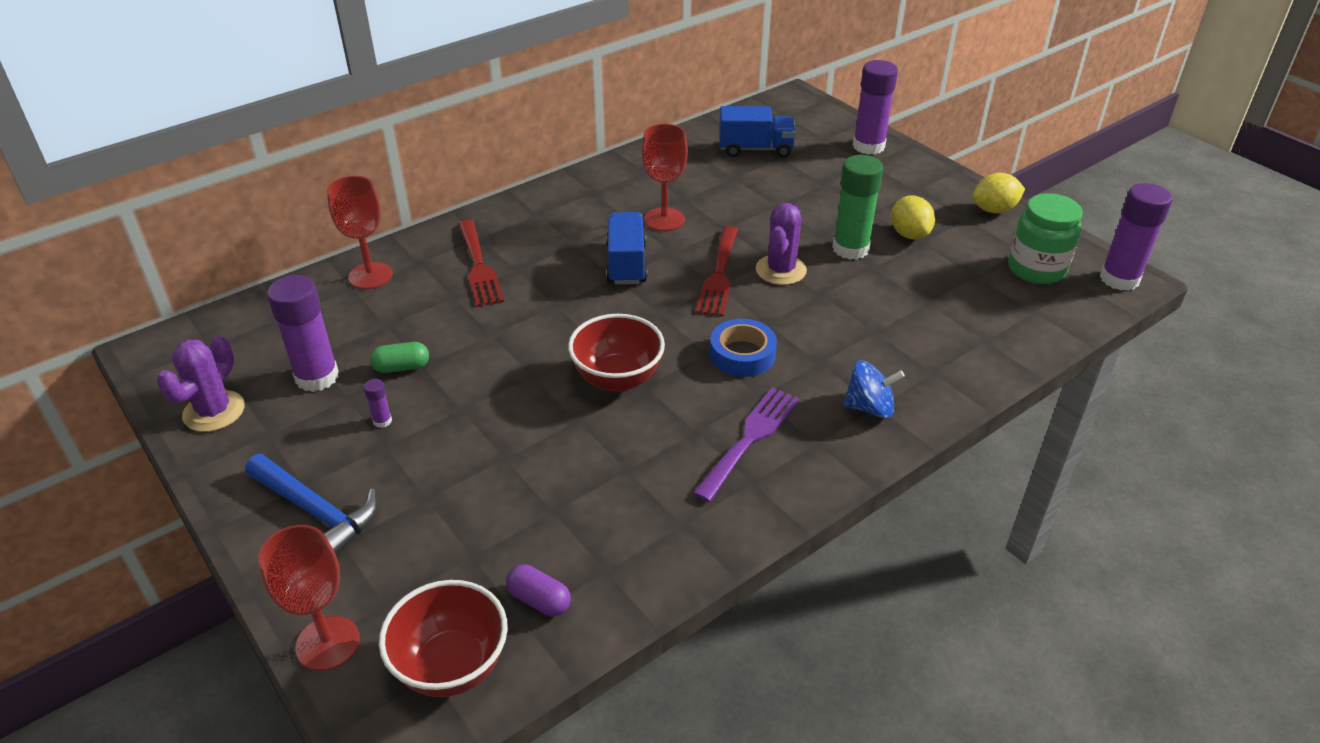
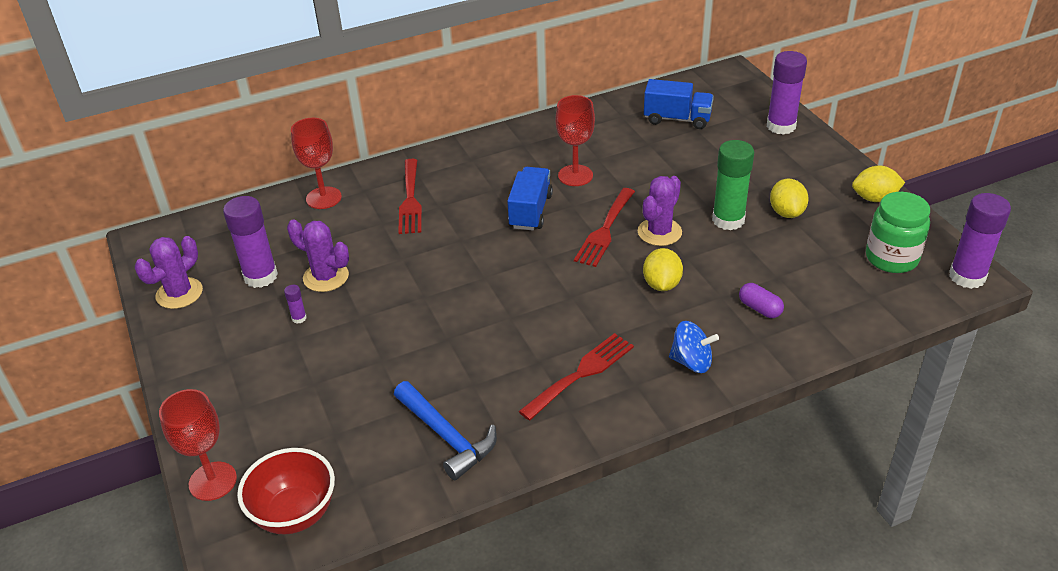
camera: 15 degrees right, 0 degrees up
(316, 512) = (231, 382): blue hammer -> blue hammer (446, 436)
(402, 367) = (326, 277): green capsule -> purple cactus
(539, 600) = (373, 475): purple capsule -> purple capsule (760, 308)
(617, 379) = (490, 309): red bowl -> none
(742, 354) = (600, 302): blue tape -> none
(750, 439) = (581, 374): purple fork -> red fork
(804, 326) = (661, 284): none -> yellow lemon

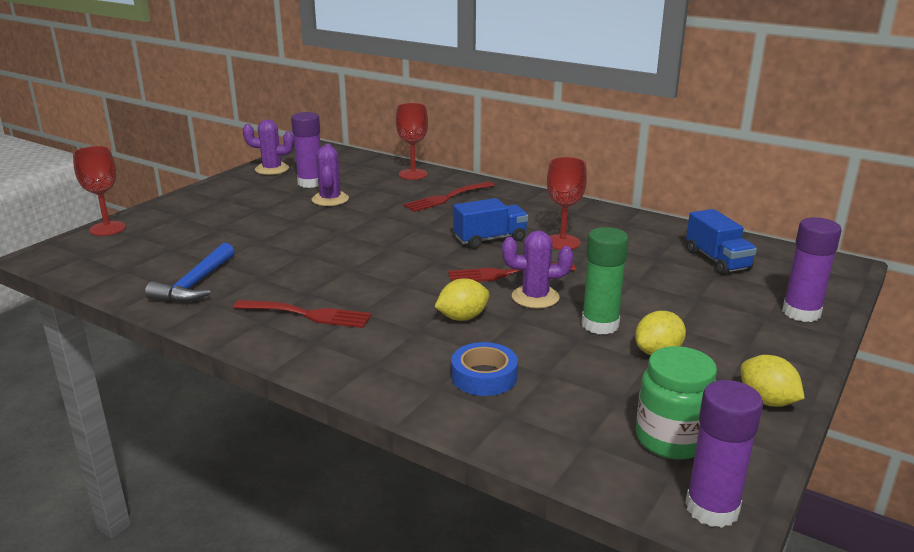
camera: 55 degrees right, 15 degrees down
(295, 514) = (90, 259): red bowl -> none
(299, 318) = (280, 205): purple glue stick -> none
(691, 362) = (369, 360): blue spinning top -> none
(760, 308) = (484, 376): purple capsule -> blue tape

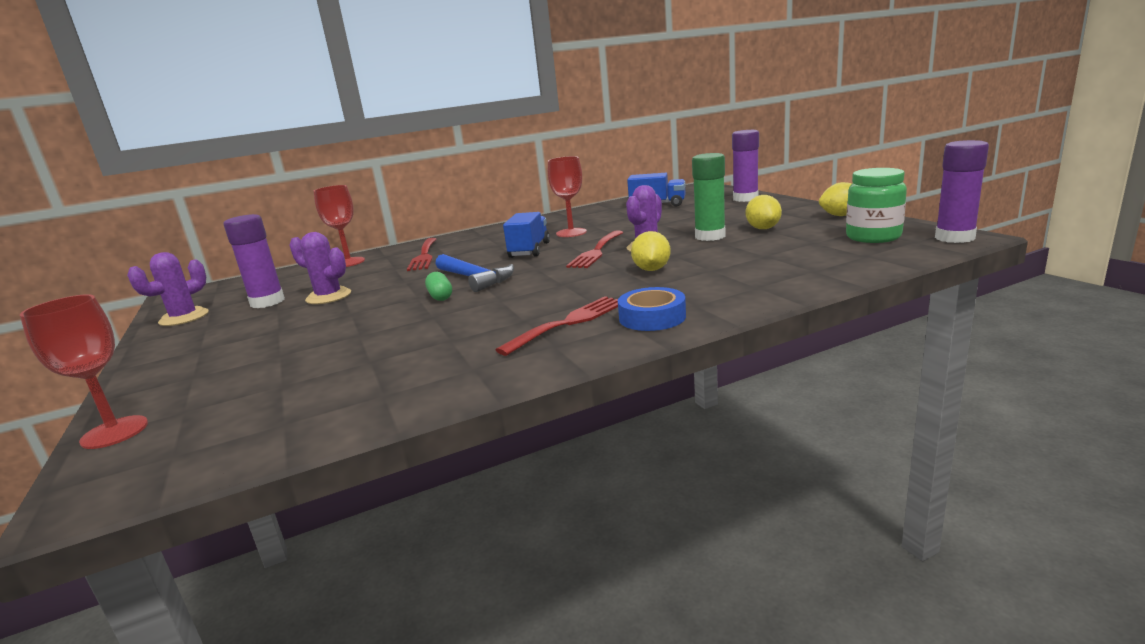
camera: 55 degrees left, 5 degrees down
(195, 284) = (409, 375): blue hammer -> blue hammer (475, 279)
(348, 241) = (440, 296): none -> green capsule
(484, 376) = (753, 272): blue tape -> blue tape (652, 317)

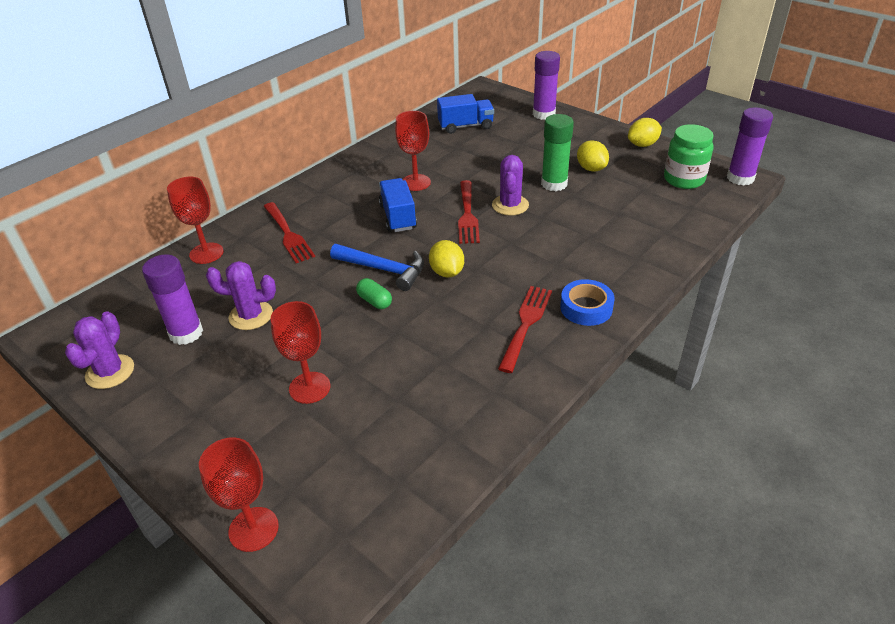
camera: 25 degrees left, 20 degrees up
(307, 343) = (309, 387): none -> red goblet
(651, 270) = (539, 241): yellow lemon -> yellow lemon (447, 272)

